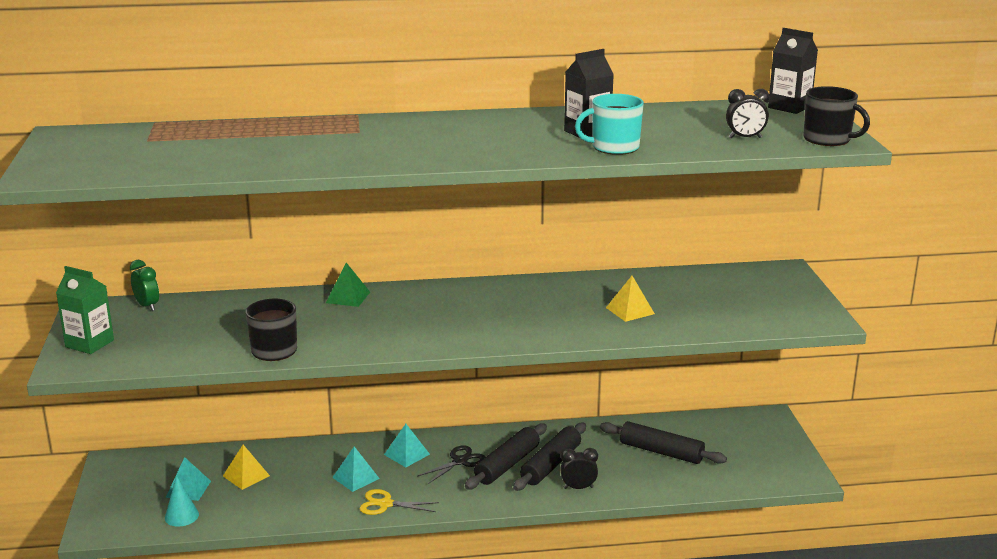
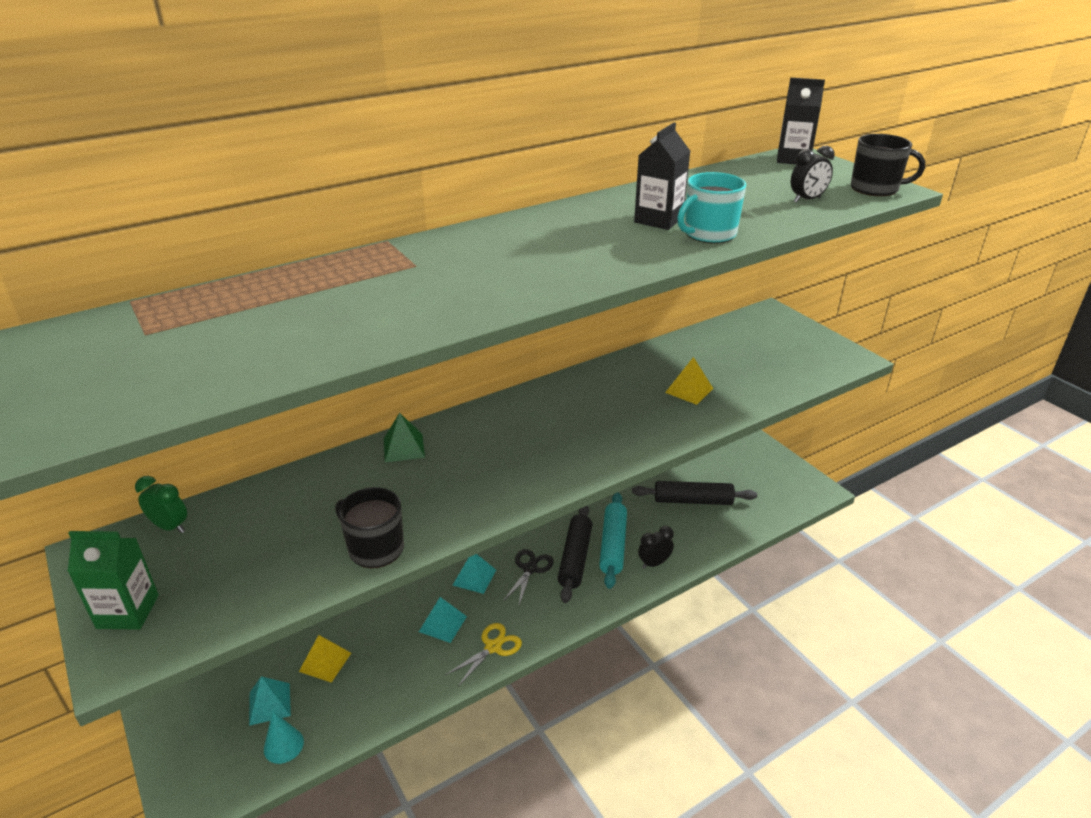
camera: 25 degrees left, 10 degrees up
(385, 504) = (493, 647): yellow scissors -> yellow scissors turned 150 degrees clockwise
(550, 465) = (612, 545): black rolling pin -> turquoise rolling pin

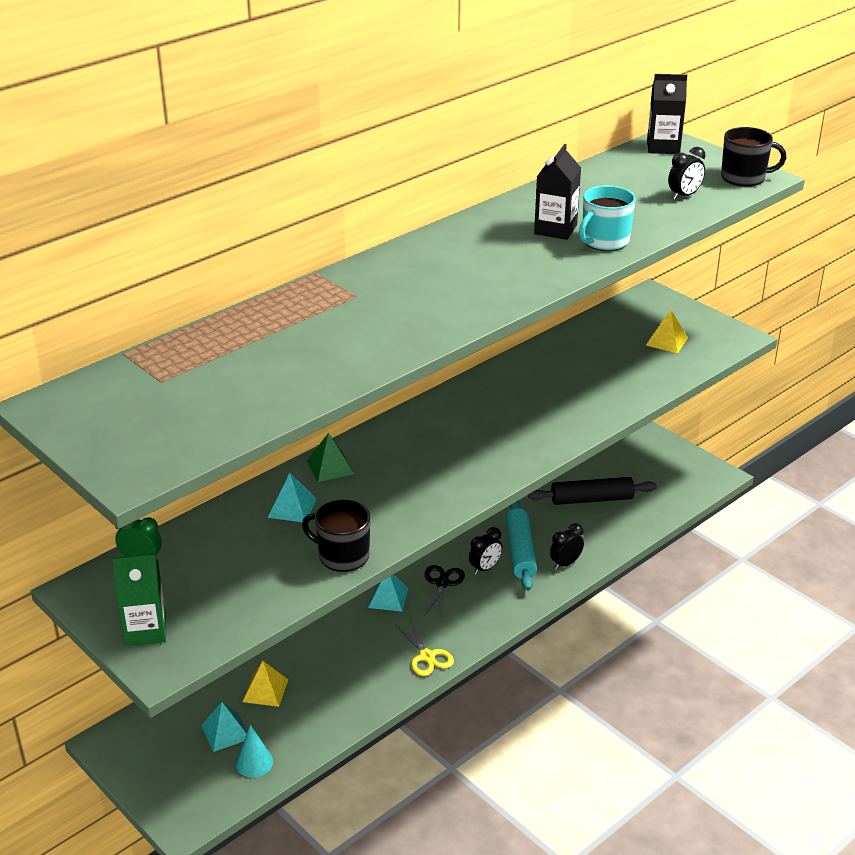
camera: 10 degrees left, 0 degrees up
(443, 624) = (370, 643): turquoise pyramid -> turquoise pyramid (292, 507)
(493, 647) = (427, 657): yellow scissors -> yellow scissors turned 120 degrees clockwise
(575, 558) = (485, 568): black rolling pin -> black clock
(689, 390) = (587, 384): yellow pyramid -> yellow pyramid (666, 341)

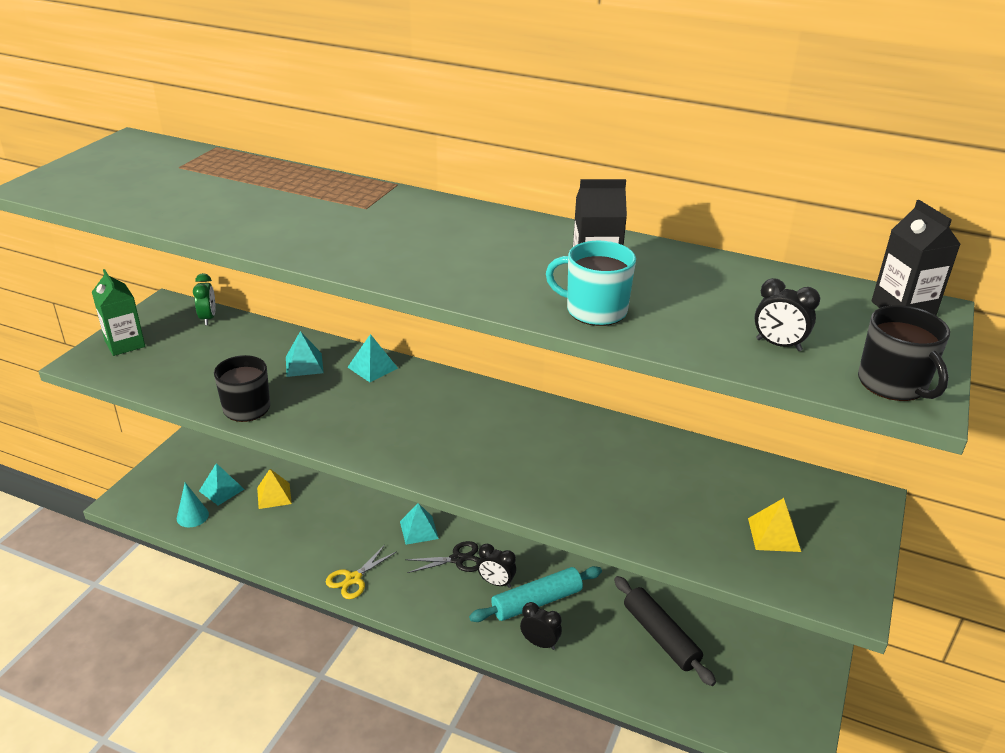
camera: 65 degrees right, 0 degrees up
(330, 467) = (372, 367): green pyramid -> turquoise pyramid

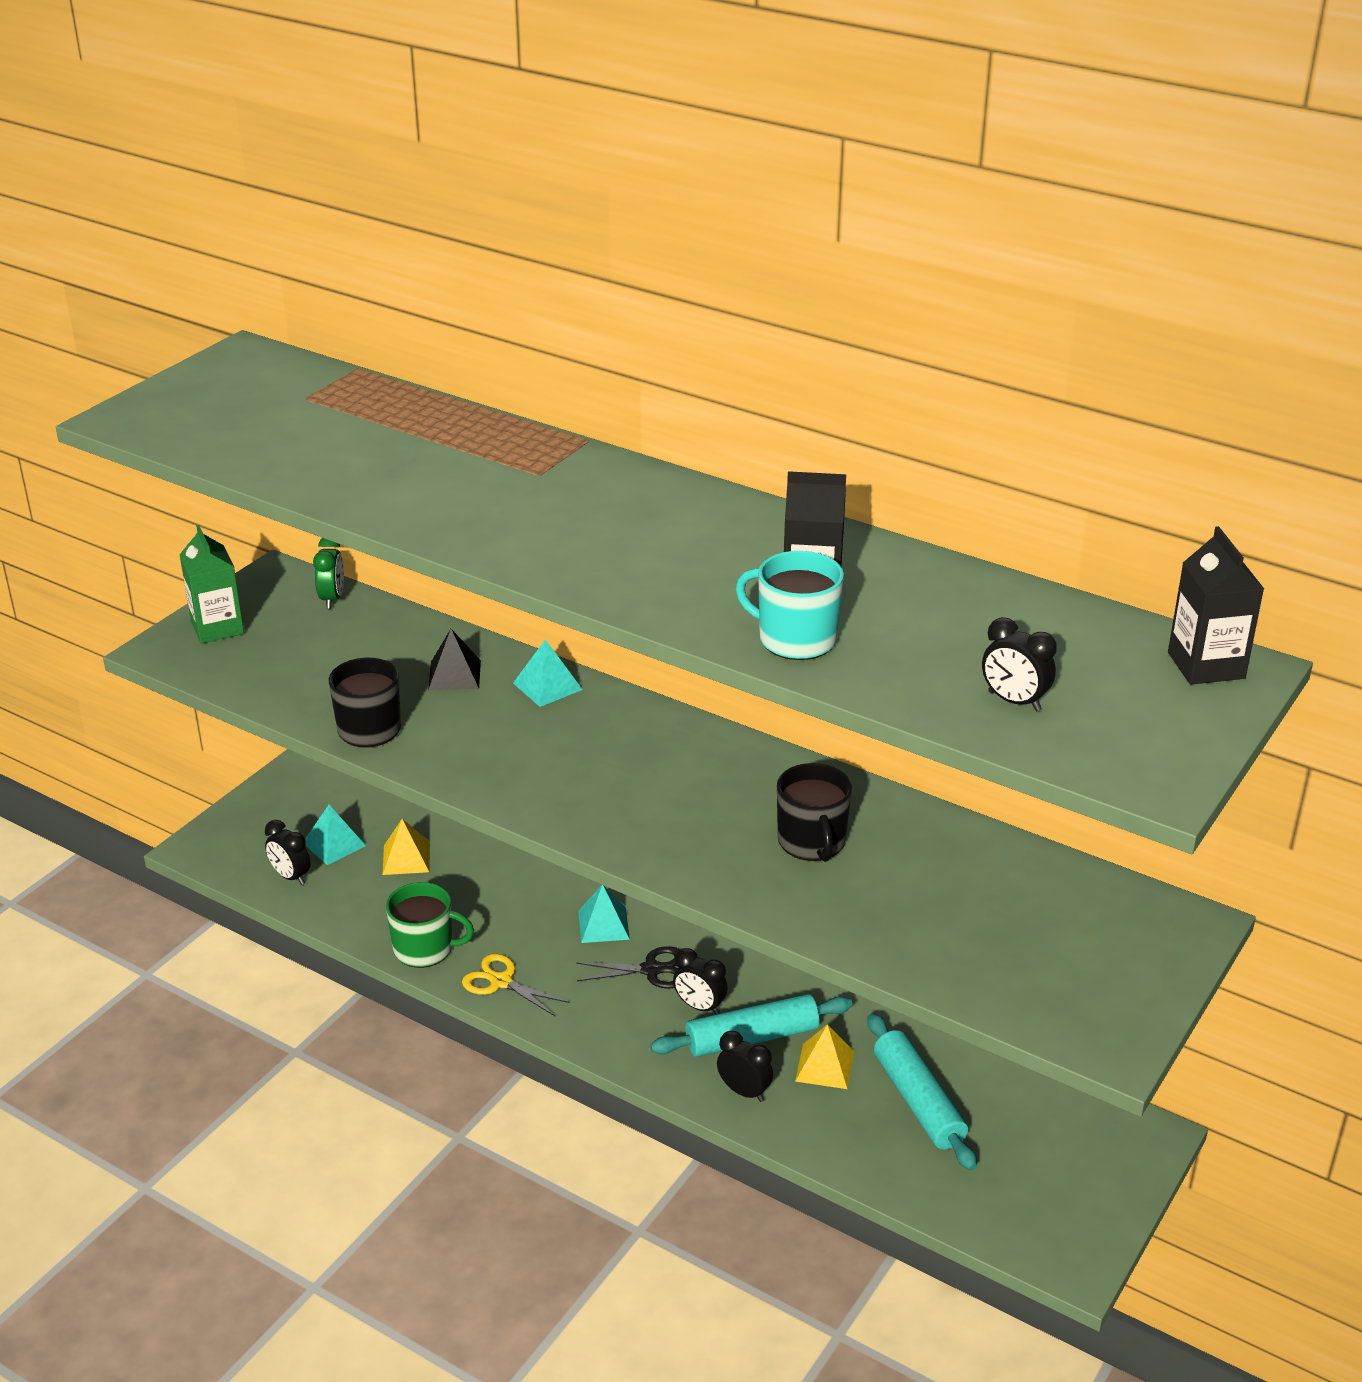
camera: 10 degrees right, 0 degrees up
(192, 516) = (290, 876): turquoise cone -> black clock
(295, 560) = (425, 949): none -> green mug
(304, 364) = (454, 675): turquoise pyramid -> black pyramid
(353, 579) = (500, 982): yellow scissors -> yellow scissors turned 75 degrees clockwise
(661, 636) = (919, 1101): black rolling pin -> turquoise rolling pin
(774, 534) = (1041, 956): yellow pyramid -> yellow pyramid (824, 1066)
(893, 384) = (1138, 762): black mug -> black mug (812, 842)

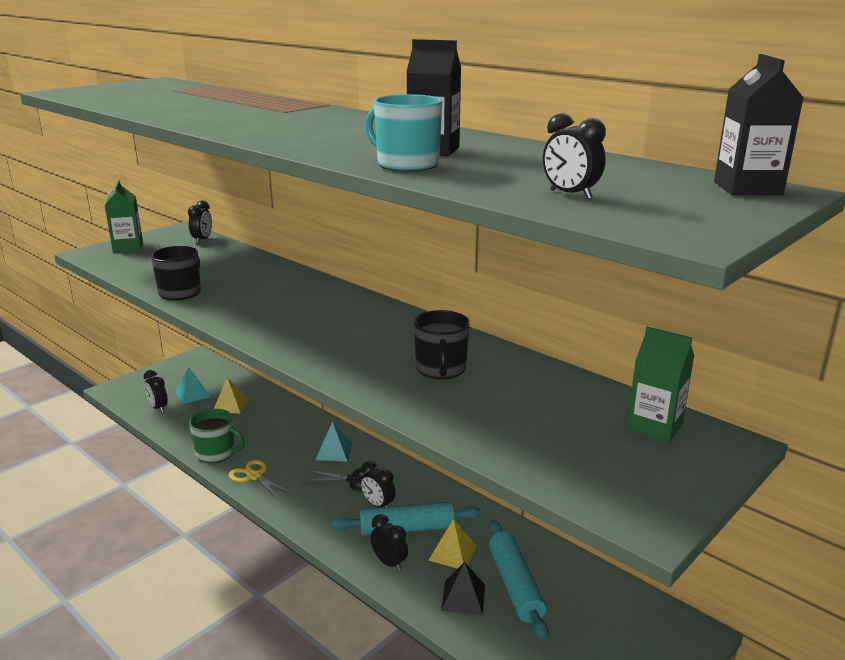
camera: 10 degrees right, 10 degrees down
(332, 599) = (202, 240): green clock -> black clock
(454, 675) = (250, 274): black pyramid -> black pyramid (463, 597)
(547, 686) = (304, 282): turquoise pyramid -> none
(1100, 909) = (654, 427): none -> green carton

